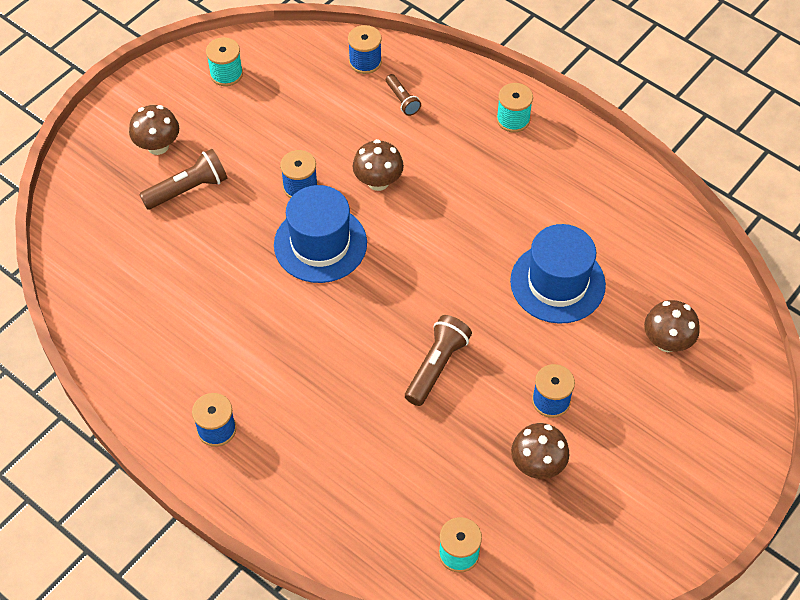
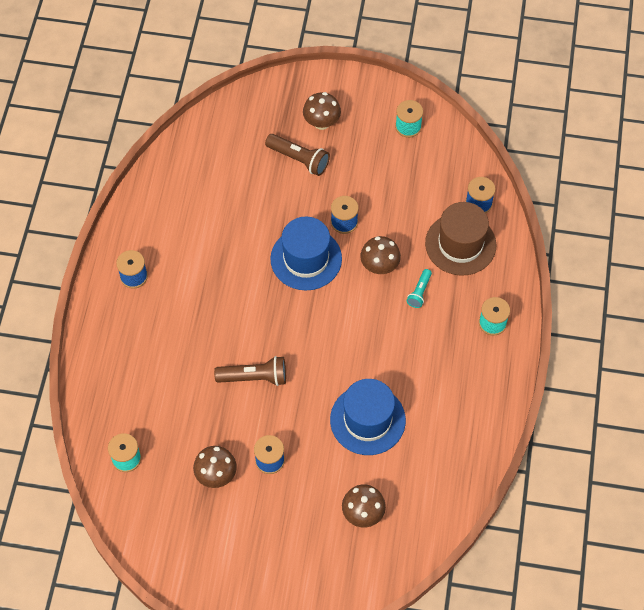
camera: 60 degrees right, 5 degrees up
(402, 100) = (460, 244): brown flashlight -> brown hat
(434, 162) = (419, 292): none -> turquoise flashlight

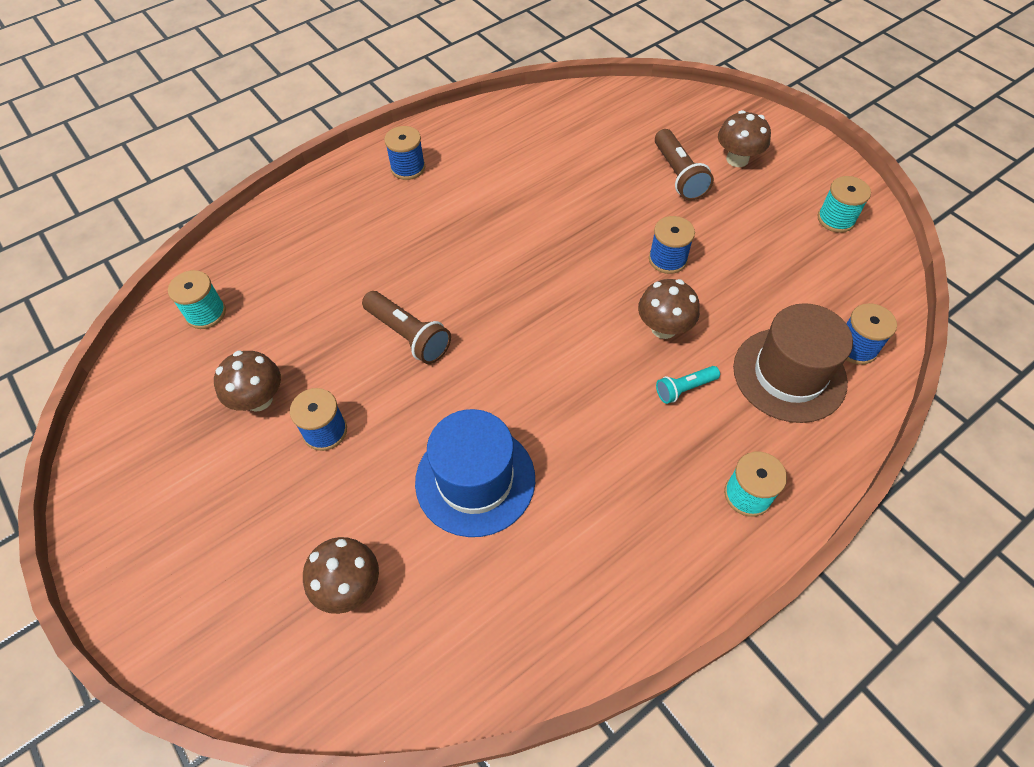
camera: 45 degrees right, 5 degrees down
(306, 259) = (588, 265): blue hat -> none

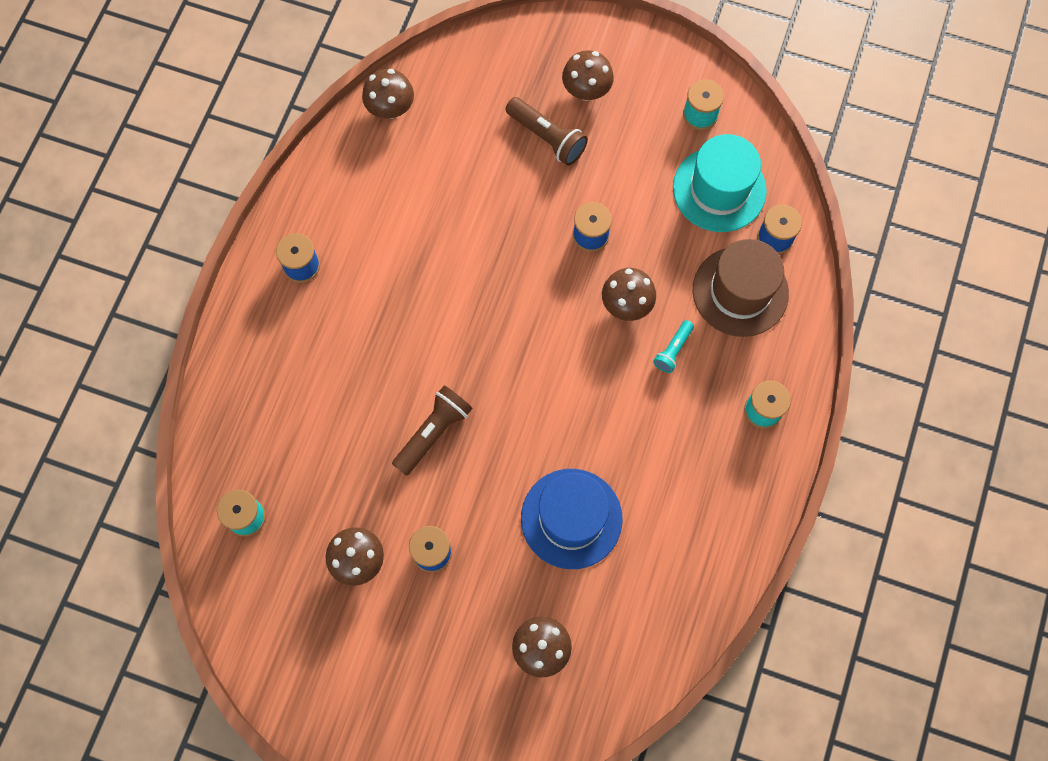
camera: 35 degrees left, 15 degrees up
(409, 335) = (433, 432): brown flashlight -> brown flashlight turned 60 degrees counterclockwise
(562, 104) = (390, 109): none -> brown mushroom
(819, 282) = (719, 189): none -> turquoise hat

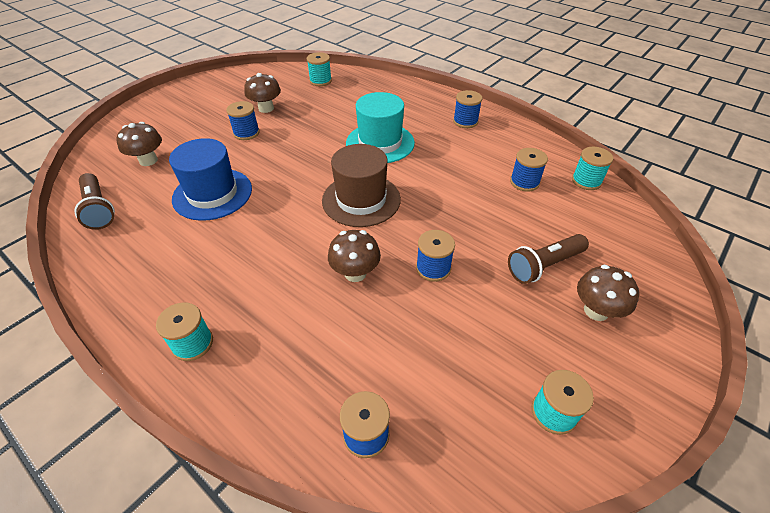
camera: 110 degrees right, 25 degrees down
(390, 109) = (586, 181): brown mushroom -> turquoise spool
(417, 172) = (524, 182): none -> blue spool
(433, 432) = (320, 148): brown flashlight -> brown flashlight (99, 209)
(673, 350) = (294, 292): turquoise flashlight -> none
(719, 189) = (448, 396): turquoise hat -> turquoise hat (380, 143)
(740, 291) = (320, 370): brown hat -> brown hat (361, 200)

